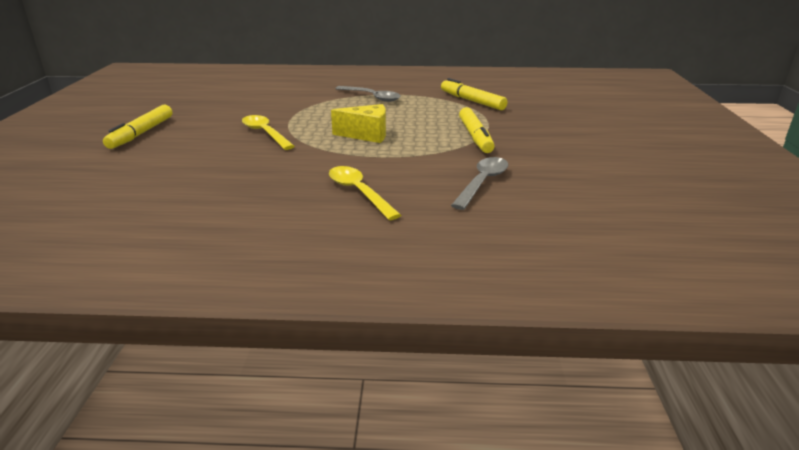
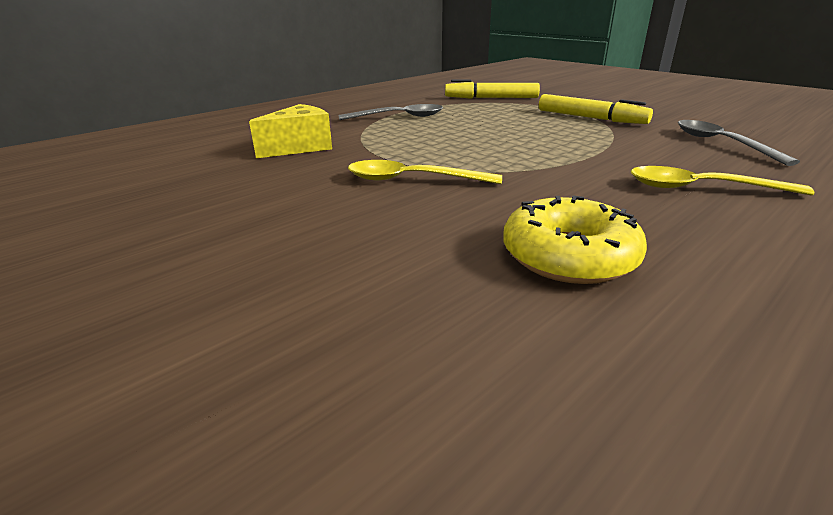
camera: 45 degrees left, 0 degrees up
(141, 133) = (215, 253): yellow marker -> none
(214, 183) = (569, 256): none -> yellow donut
(367, 135) = (515, 144): yellow cheese -> yellow cheese (300, 147)

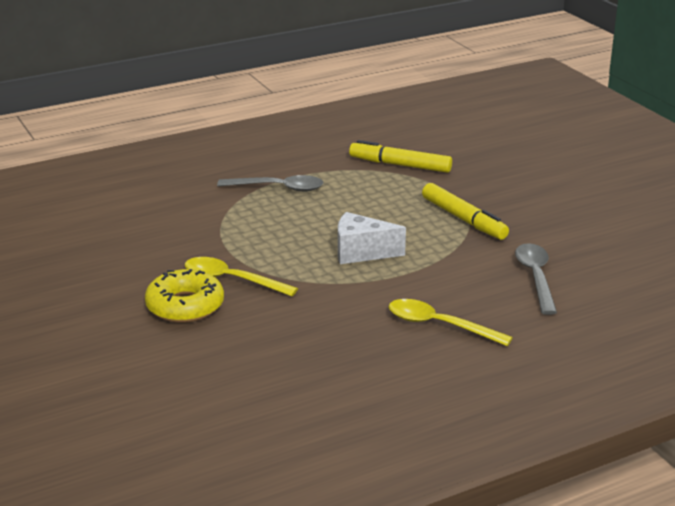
camera: 15 degrees right, 0 degrees up
(300, 147) = (165, 224): yellow cheese -> none
(529, 145) = (361, 252): none -> white cheese
(569, 256) = (279, 363): yellow donut -> yellow donut (185, 306)

